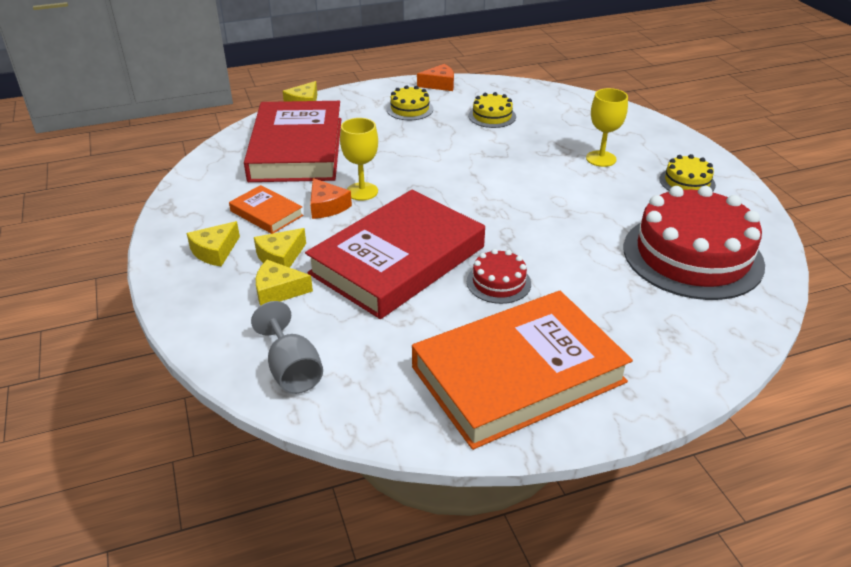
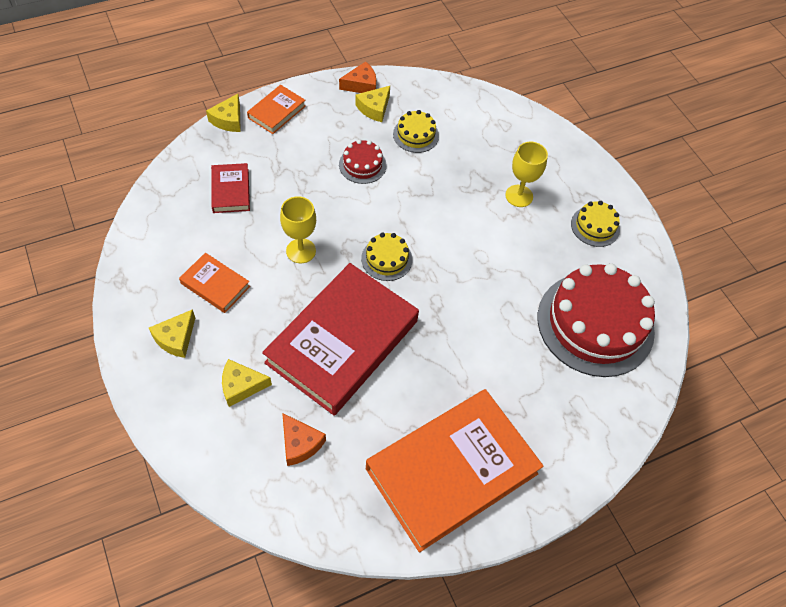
camera: 10 degrees left, 20 degrees up
(281, 257) = (237, 343): yellow cheese -> yellow cheese (374, 108)
(292, 370) = (266, 478): grey goblet -> none
(297, 149) = (231, 190): red book -> red book, size x0.45
(327, 206) = (270, 273): orange cheese -> orange cheese (300, 443)
(353, 100) = (277, 112): none -> orange book
(410, 109) = (335, 125): yellow cake -> yellow cake (386, 259)
(498, 282) = (431, 365): red cake -> red cake (362, 165)

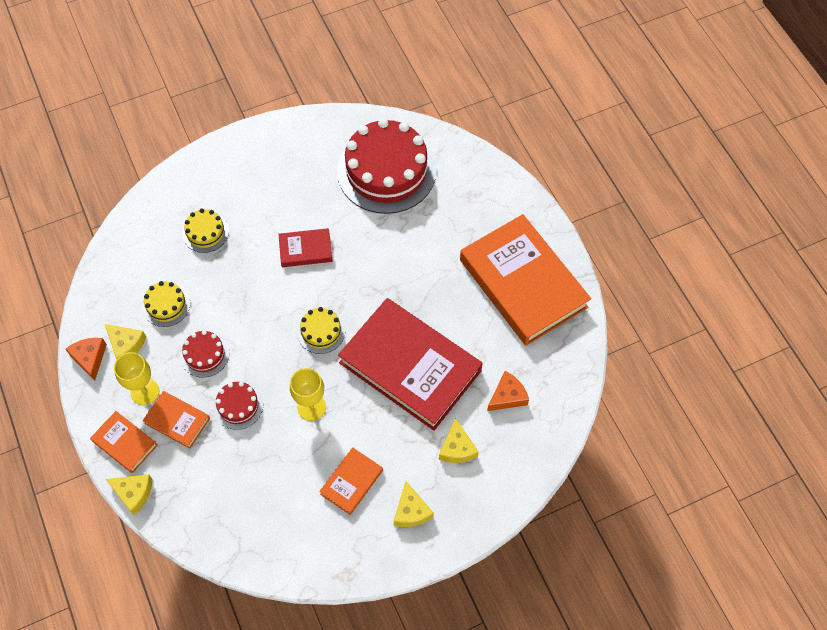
camera: 85 degrees left, 5 degrees up
(176, 338) = (411, 511): yellow cheese -> yellow cheese turned 45 degrees clockwise
(231, 190) = (235, 480): red book -> red book (305, 250)
(295, 147) = (177, 421): none -> orange book
(307, 191) = (238, 406): none -> red cake
(519, 196) = (248, 217): yellow goblet -> yellow goblet (145, 392)
(595, 226) = (285, 160): yellow cake -> yellow cake (205, 232)

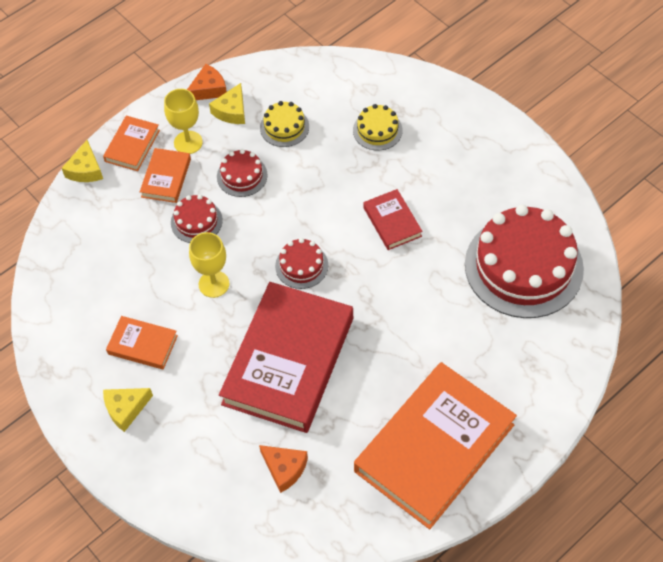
camera: 75 degrees right, 5 degrees down
(321, 331) = (301, 265): yellow cake -> red cake
(457, 448) = (208, 433): yellow cheese -> none

